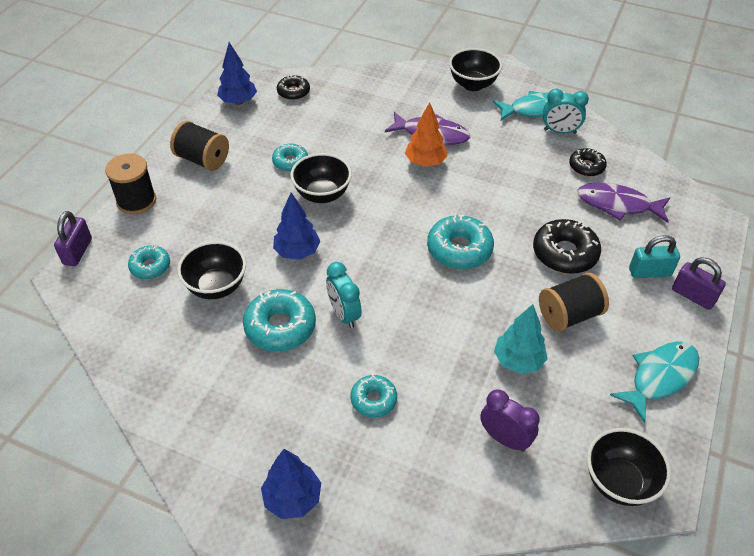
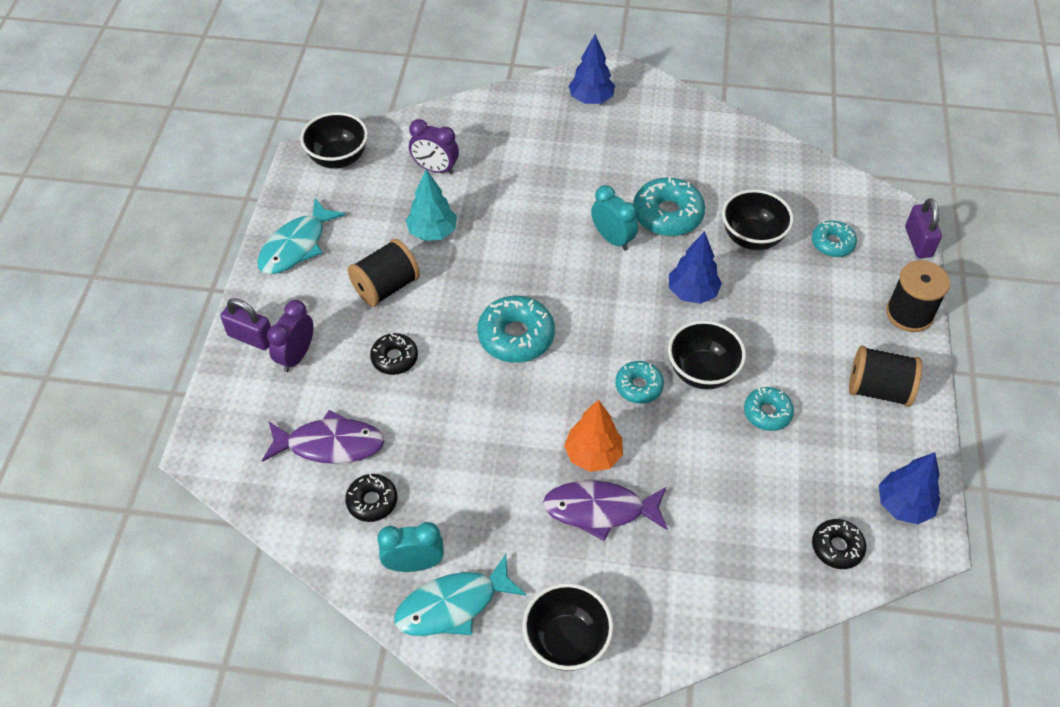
camera: 165 degrees right, 5 degrees up
(373, 400) = (555, 174): turquoise donut -> turquoise donut (639, 386)
(564, 253) = (394, 358): black donut -> black donut, size x0.61
(649, 272) = (296, 356): turquoise padlock -> purple clock

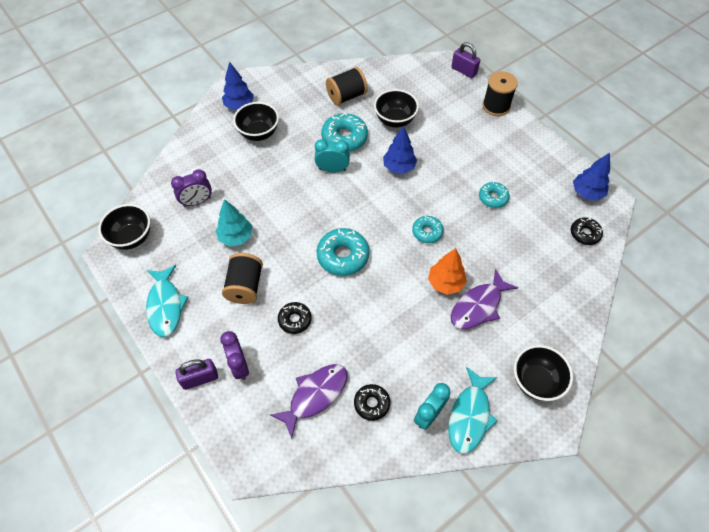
camera: 45 degrees left, 5 degrees up
(702, 372) = (446, 202): black bowl -> black bowl (259, 133)
(832, 243) = (431, 97): turquoise donut -> none
(878, 389) = (522, 150): black spool -> black spool (346, 96)

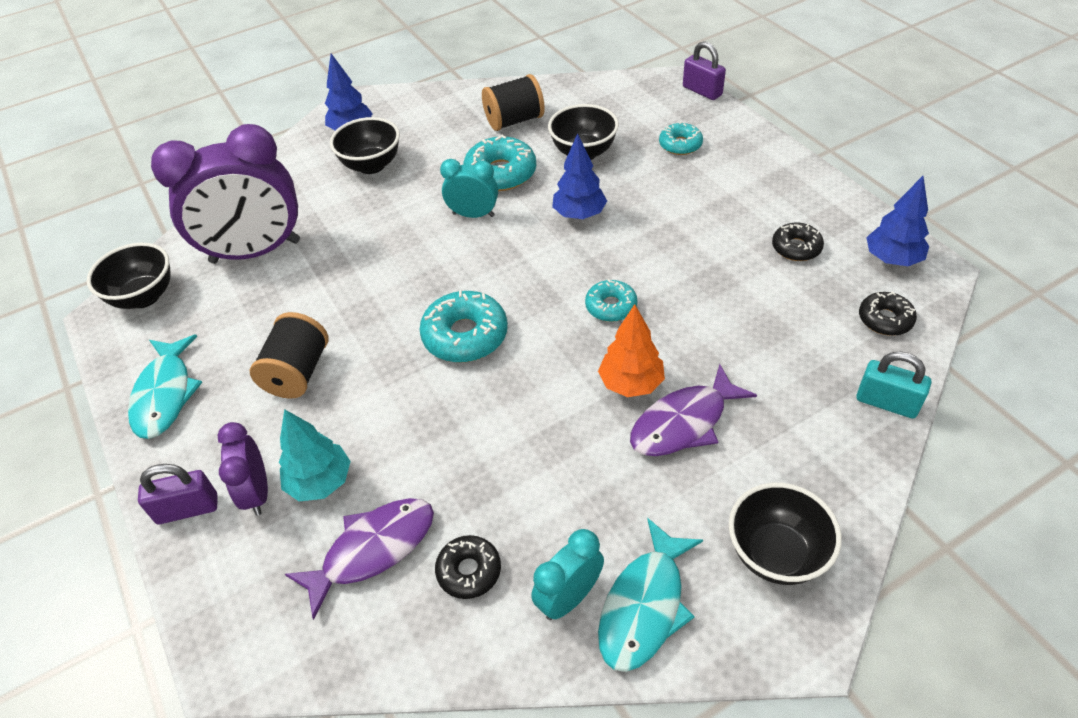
camera: 10 degrees right, 10 degrees down
(197, 202) = (255, 252): purple clock -> purple clock, size x2.06
(236, 237) = (301, 302): turquoise tree -> turquoise tree (320, 482)
(295, 320) = (366, 427): black donut -> black donut (796, 248)
(493, 198) = (729, 261): turquoise donut -> turquoise donut (680, 145)
(496, 106) = (748, 136): black spool -> none
(588, 287) = (886, 403): none -> turquoise padlock

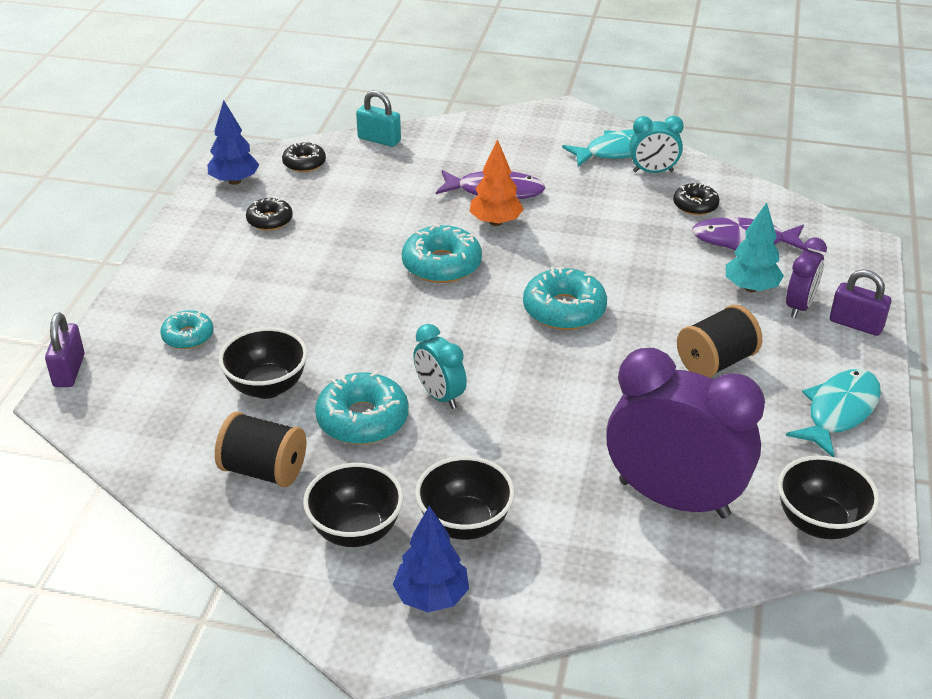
camera: 140 degrees left, 10 degrees down
(579, 214) = (360, 336): blue tree -> none
(611, 306) = (441, 264): turquoise donut -> turquoise donut, size x1.65
(776, 554) = (532, 132): black bowl -> black bowl (356, 530)
(886, 403) = (379, 140): turquoise padlock -> turquoise padlock turned 45 degrees counterclockwise

